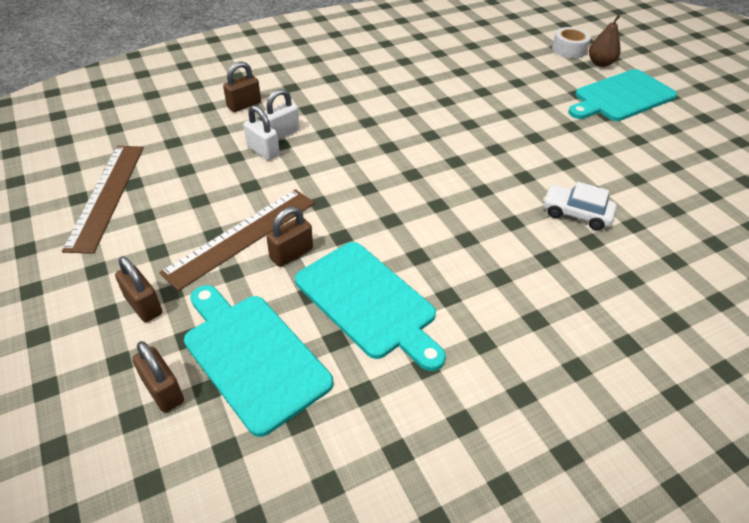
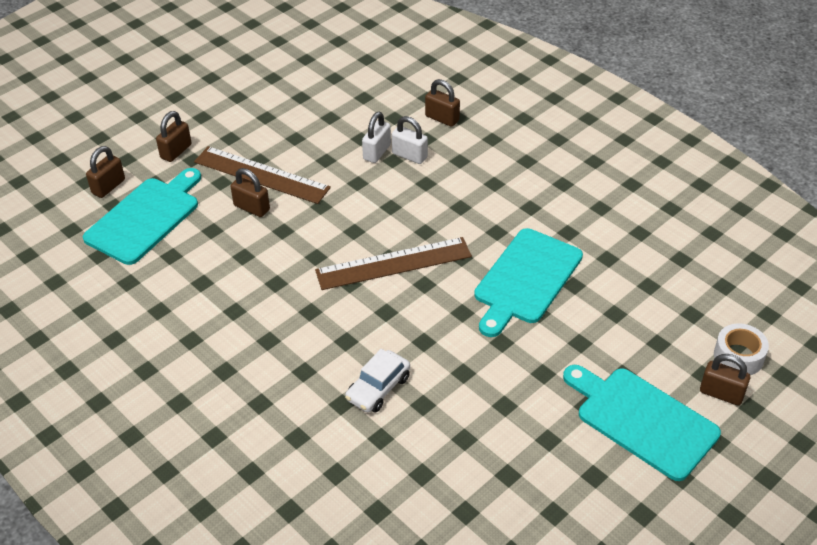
camera: 75 degrees right, 0 degrees up
(107, 195) = (280, 90): brown ruler -> brown ruler (393, 264)
(368, 302) = (213, 264): turquoise cutting board -> turquoise cutting board (526, 279)
(576, 214) = (378, 388): white car -> white car turned 150 degrees counterclockwise
(600, 63) = (721, 393): brown pear -> brown padlock

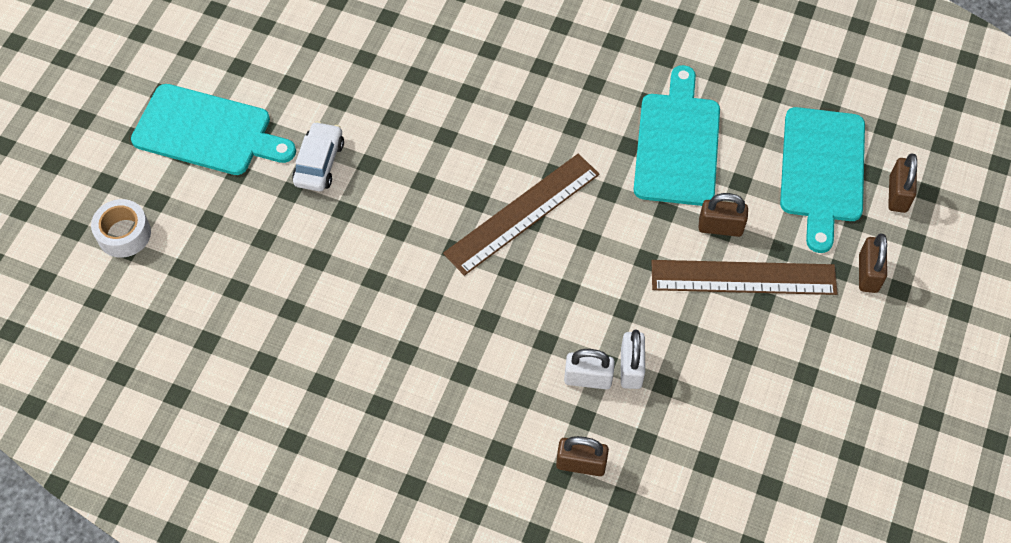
camera: 155 degrees right, 15 degrees up
(378, 388) = (464, 75): white car -> white car (319, 163)
(526, 279) = (372, 246): turquoise cutting board -> turquoise cutting board (677, 144)
(721, 393) = (136, 186): brown padlock -> none

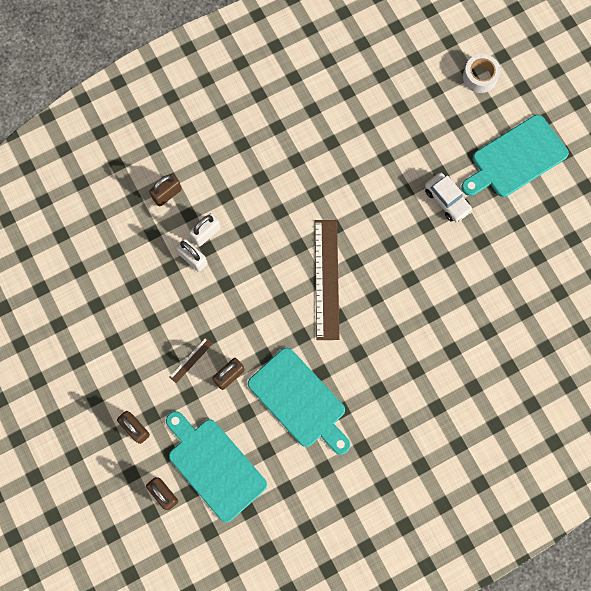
camera: 130 degrees right, 15 degrees up
(743, 277) = (191, 360): brown ruler -> brown ruler, size x0.43

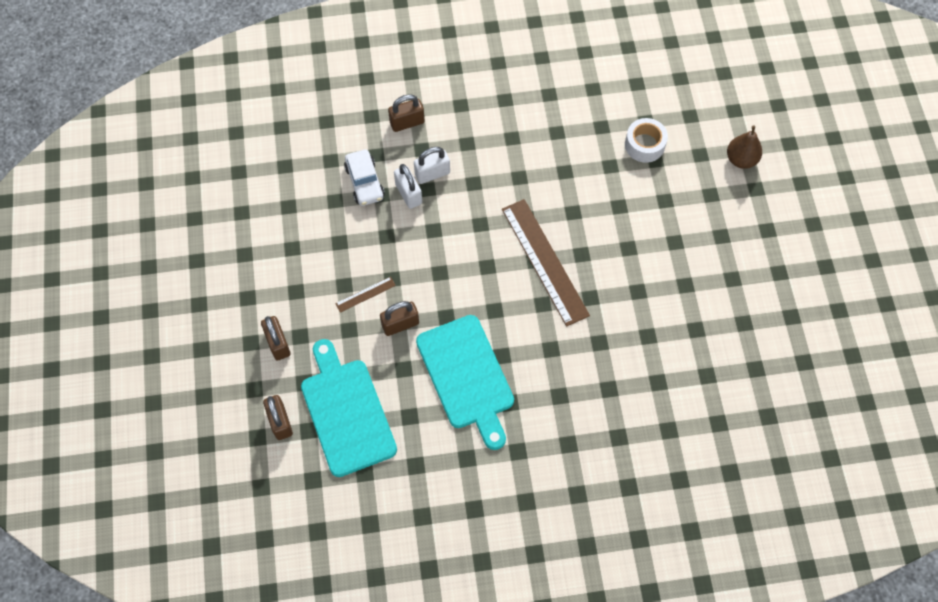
camera: 20 degrees right, 10 degrees down
(327, 279) = (545, 261): brown ruler -> brown ruler turned 45 degrees counterclockwise
(447, 200) = (708, 224): white car -> white car (364, 182)
(454, 133) = (741, 159): none -> brown pear
(480, 77) = (789, 112): white tape -> white tape (644, 145)
(516, 158) = (801, 206): turquoise cutting board -> none

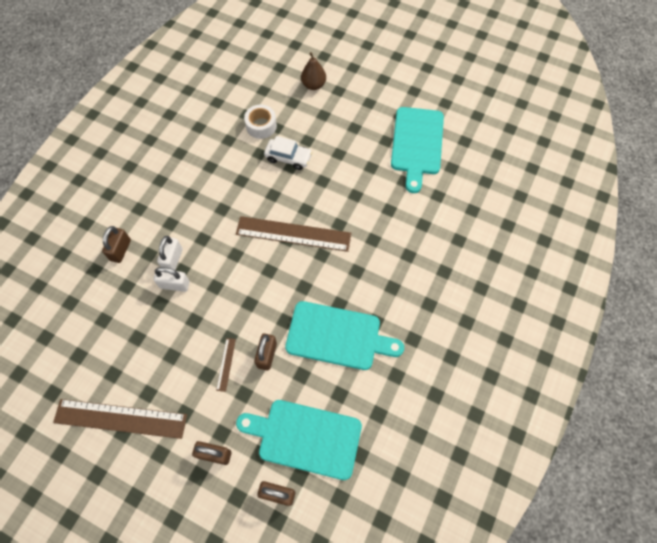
camera: 55 degrees left, 0 degrees up
(255, 243) = (120, 419): none -> brown ruler
(364, 182) = (140, 308): white car -> white car (288, 157)
(755, 313) = (417, 144): none -> turquoise cutting board

